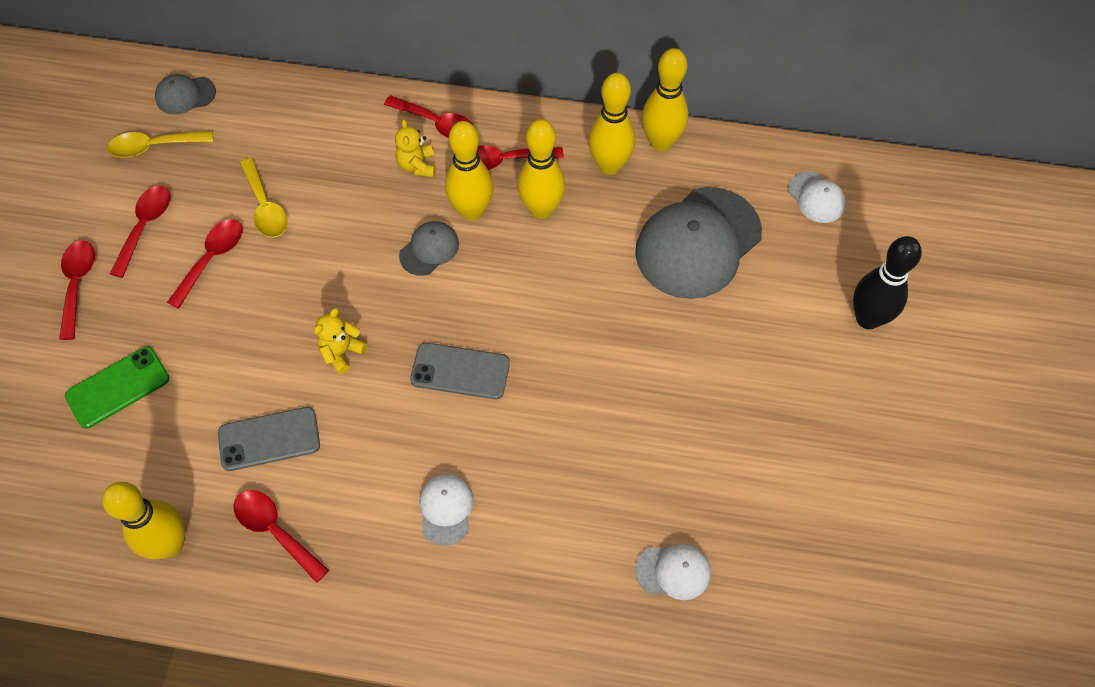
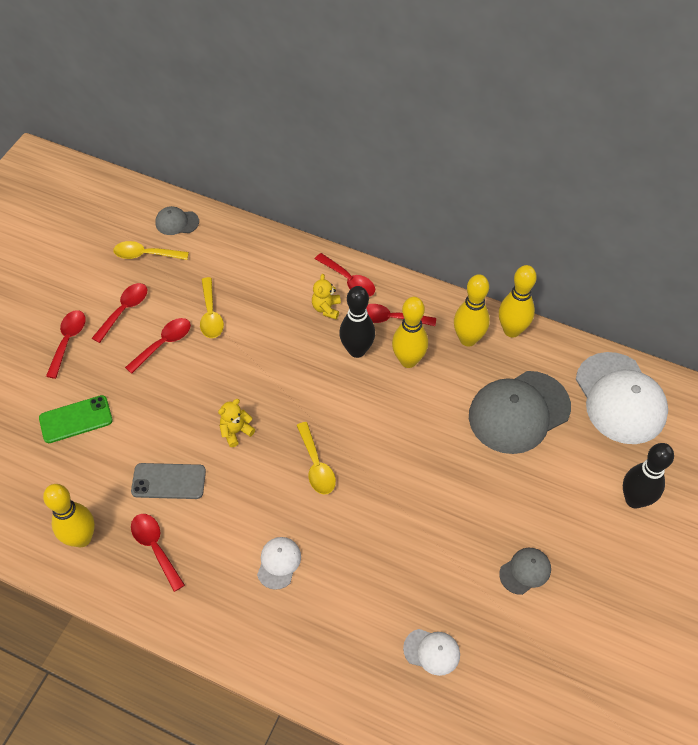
camera: 15 degrees right, 5 degrees down
(429, 249) = (318, 371): grey cap -> grey cap (525, 571)
(460, 371) = (316, 465): grey phone -> yellow spoon
(472, 211) = (357, 350): yellow bowling pin -> black bowling pin
(816, 198) = (620, 398): white cap -> white cap, size x2.15

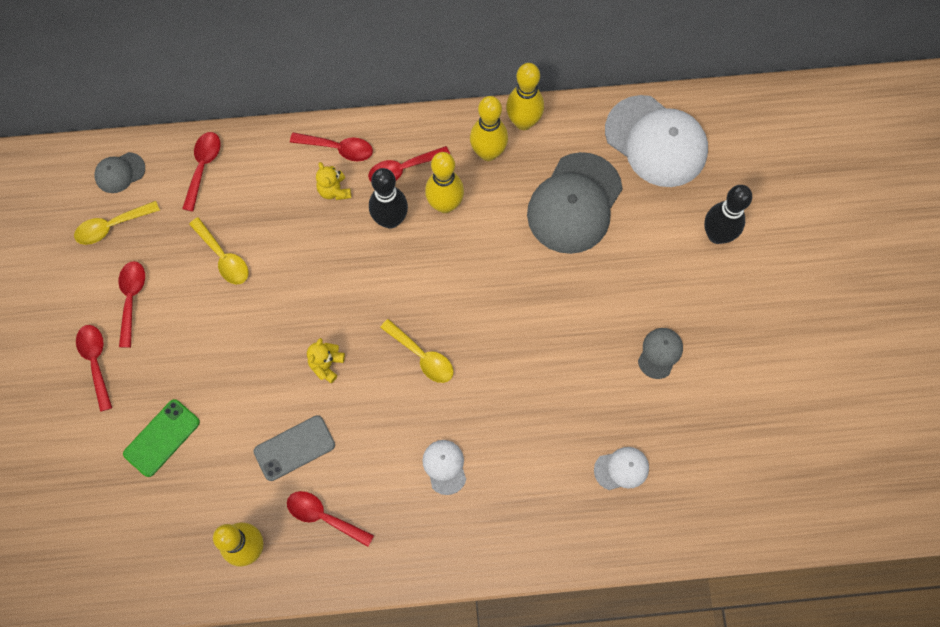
camera: 30 degrees left, 15 degrees up
(164, 343) = (196, 313): red spoon -> red spoon (203, 167)

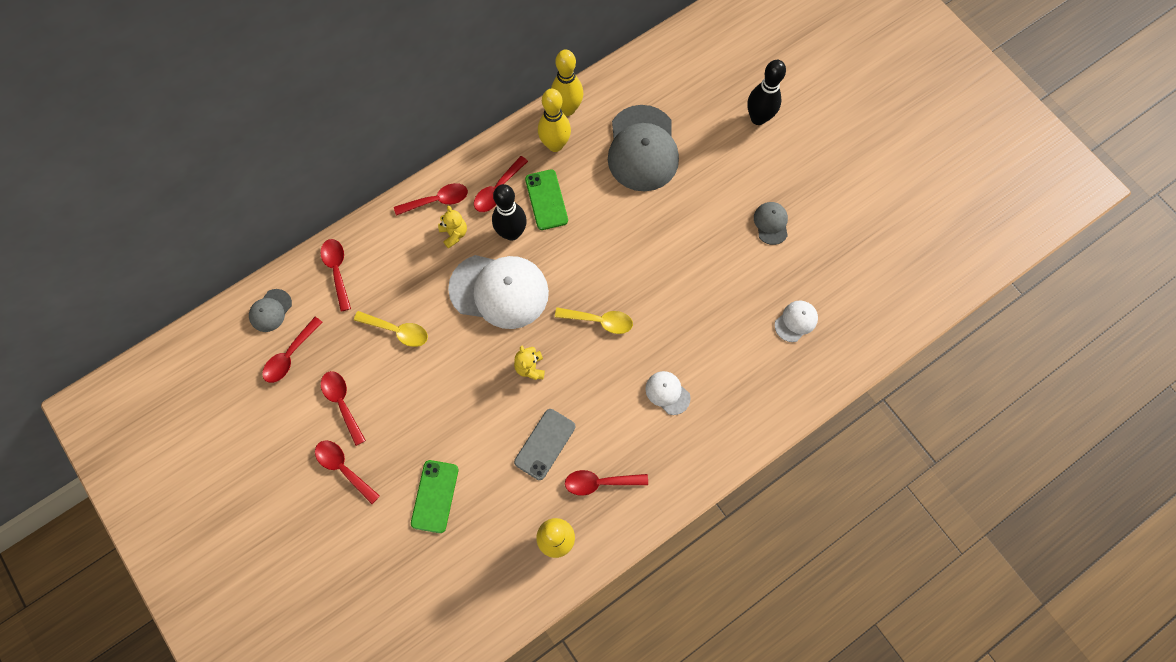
camera: 30 degrees left, 0 degrees up
(111, 226) = (290, 356): yellow spoon -> red spoon
(334, 190) = (454, 234): yellow teddy bear -> yellow teddy bear turned 150 degrees counterclockwise
(445, 204) = (546, 200): yellow bowling pin -> green phone
(656, 141) = (674, 73): white cap -> white cap (499, 291)

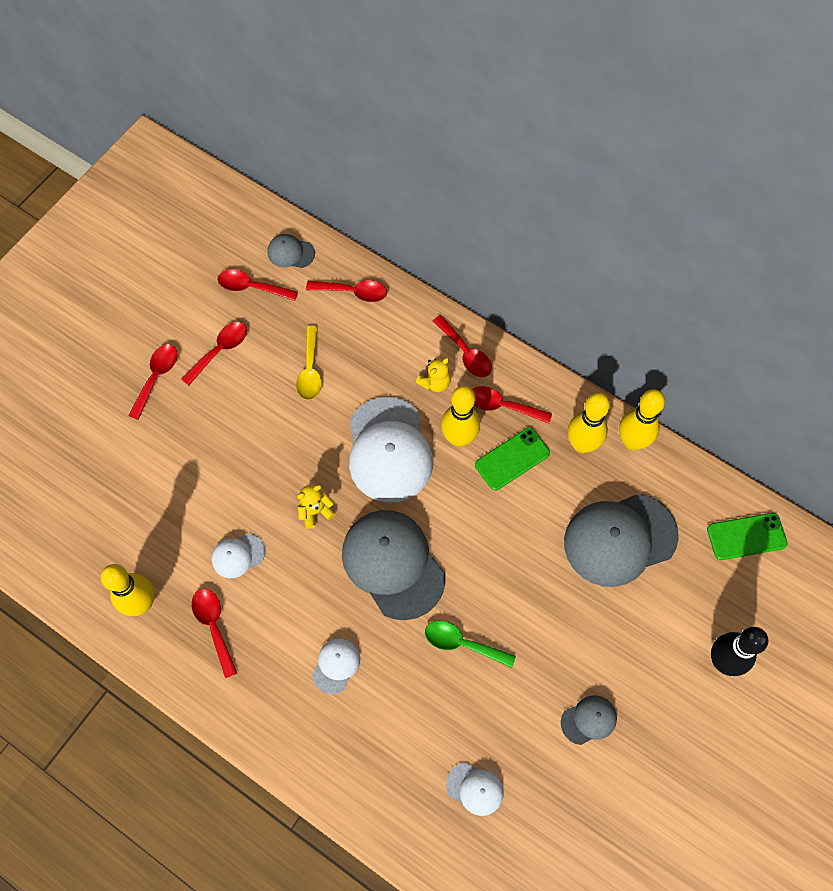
camera: 70 degrees right, 5 degrees down
(337, 270) = (353, 292): red spoon -> red spoon turned 45 degrees clockwise
(435, 496) = (153, 470): green phone -> green phone (746, 536)
(511, 233) = (459, 438): black bowling pin -> yellow bowling pin
(545, 444) = (238, 555): grey phone -> white cap
(599, 321) = (393, 564): yellow spoon -> grey cap
(683, 291) = (462, 643): none -> green spoon

